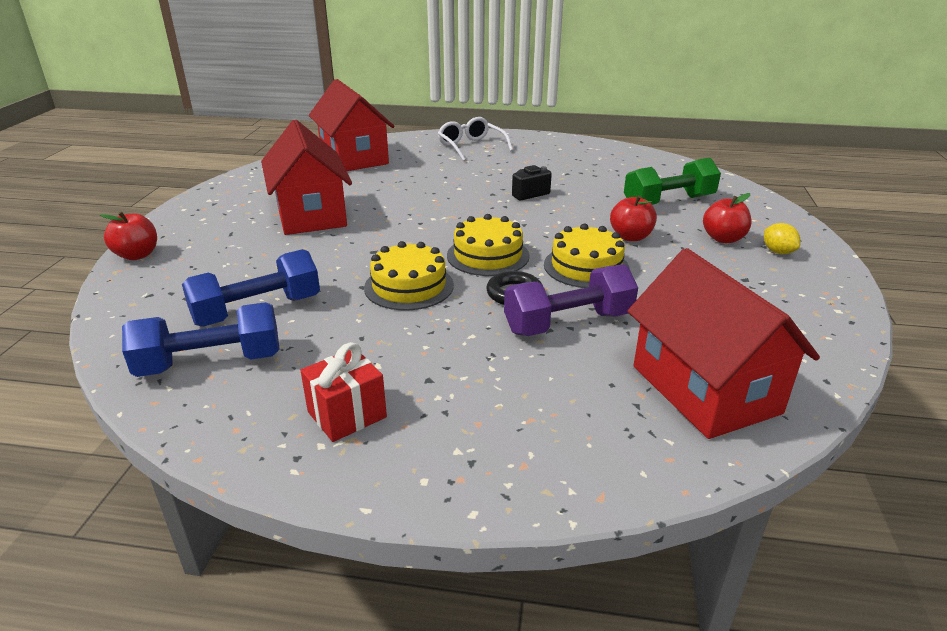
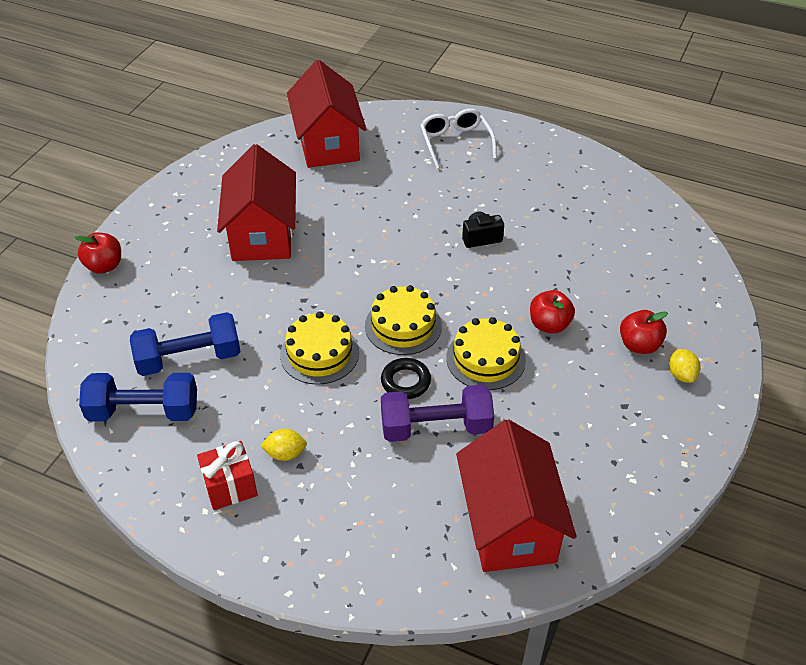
camera: 15 degrees right, 15 degrees up
(406, 372) = (285, 454): none -> yellow lemon
(668, 202) = (617, 277): green dumbbell -> none

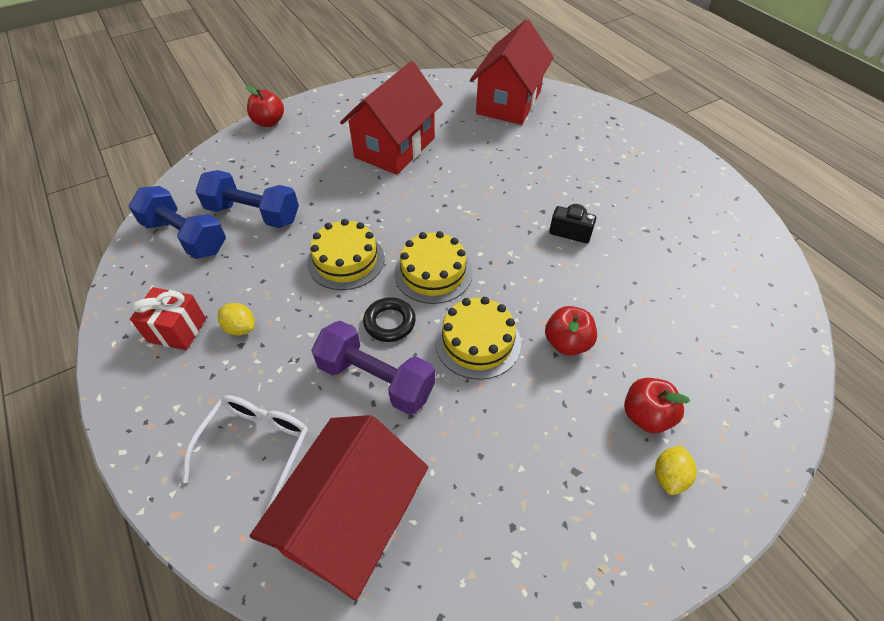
camera: 35 degrees right, 5 degrees up
(455, 143) = (618, 143): white glasses -> white glasses (256, 446)

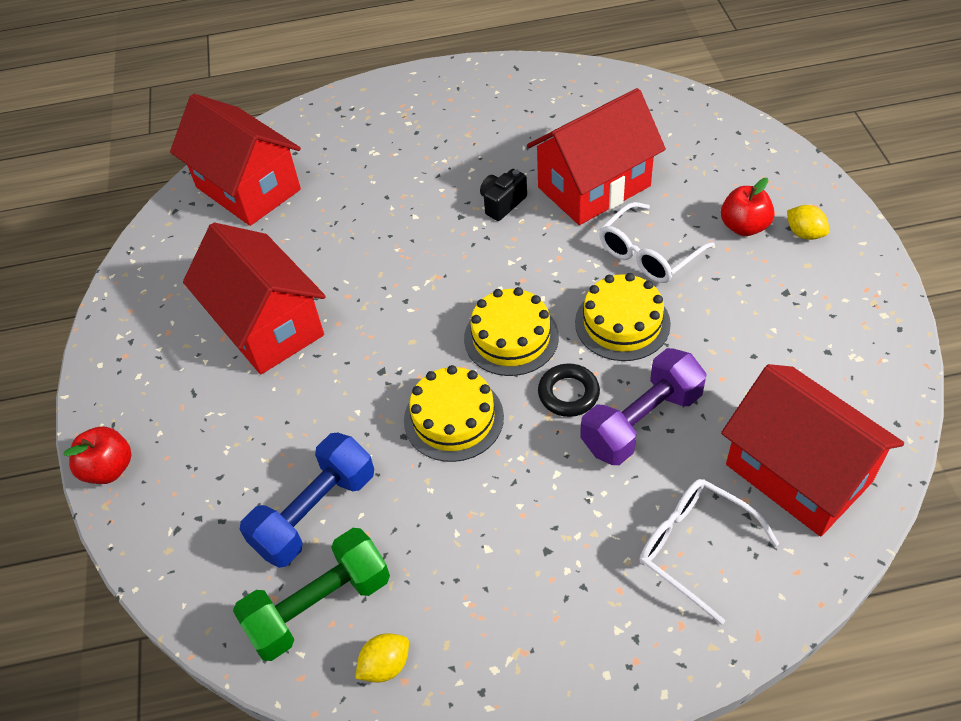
camera: 65 degrees left, 0 degrees up
(177, 330) = (496, 624): red gift -> none
(185, 237) = (319, 606): blue dumbbell -> green dumbbell
(240, 328) = (520, 548): yellow lemon -> yellow lemon (385, 665)
(567, 343) = (648, 254): red apple -> white glasses
(626, 285) = (594, 187): none -> red house

